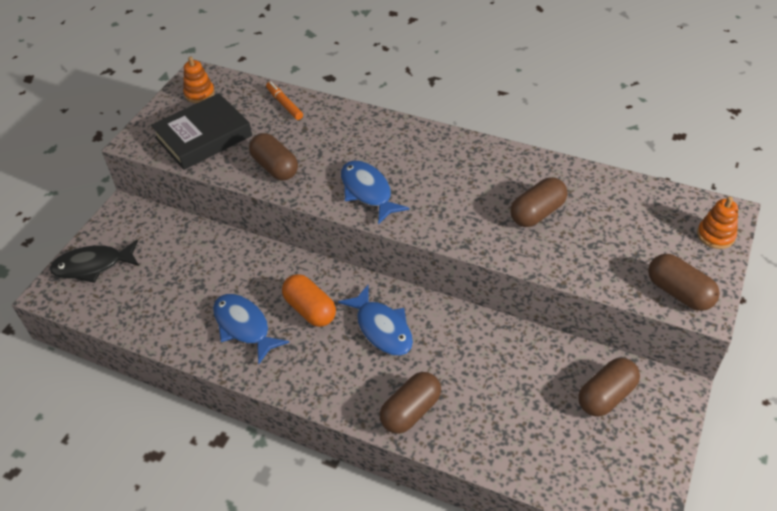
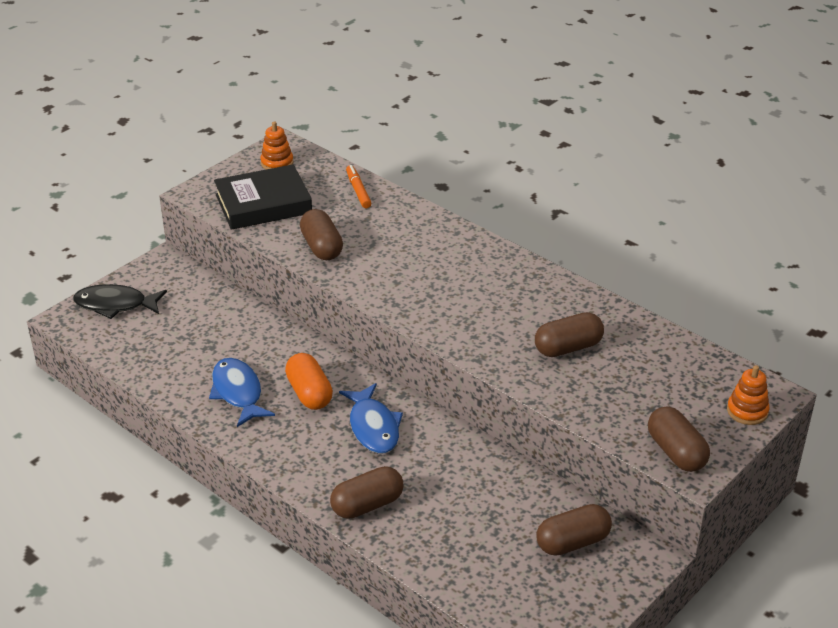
camera: 15 degrees right, 10 degrees down
(368, 191) = (404, 289): blue fish -> none

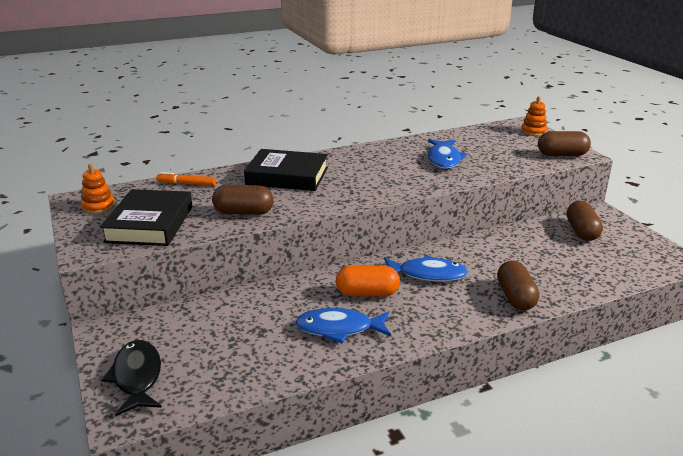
camera: 65 degrees left, 10 degrees down
(115, 305) = (137, 377): black fish -> black fish turned 135 degrees clockwise
(425, 245) = (287, 176): none -> black book
(568, 348) = (444, 159): brown capsule -> blue fish

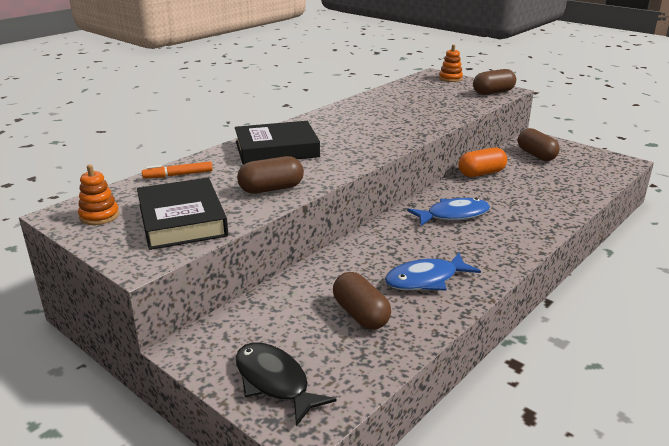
camera: 25 degrees left, 0 degrees up
(367, 293) = (419, 243): orange capsule -> orange capsule (481, 173)
(444, 159) = (404, 111): blue fish -> none
(515, 297) = (540, 216): brown capsule -> brown capsule (360, 314)

